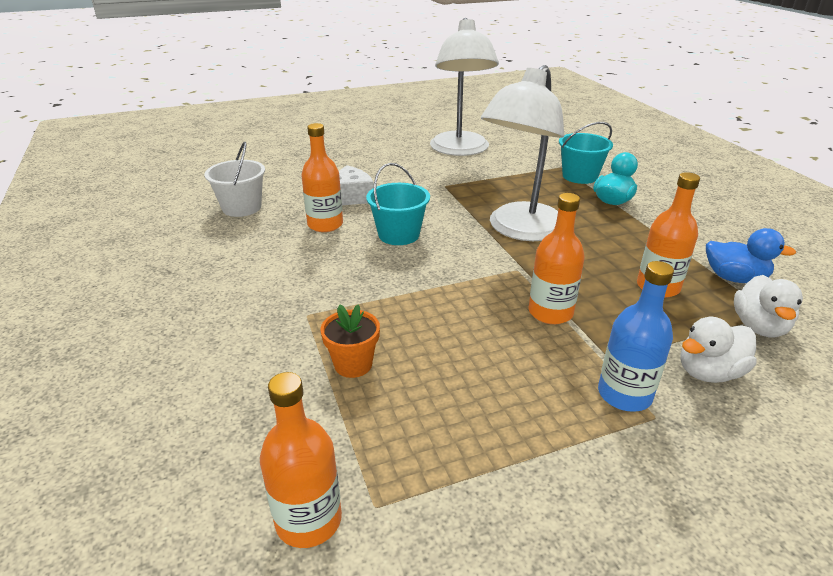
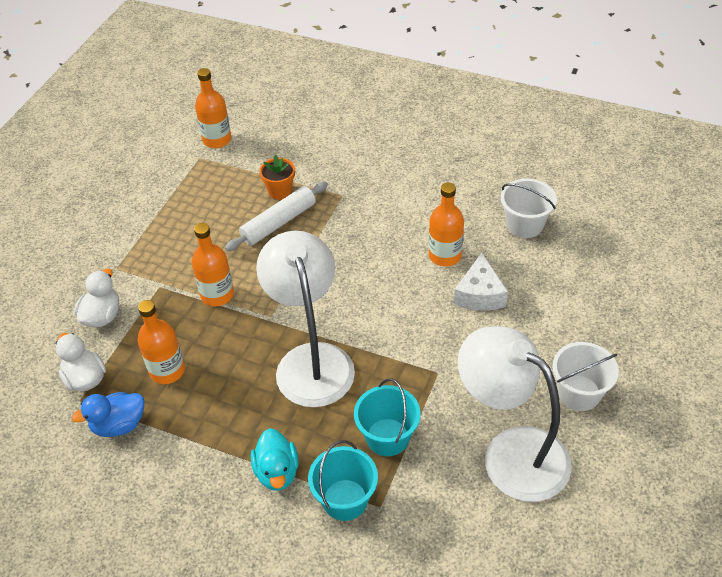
camera: 135 degrees right, 15 degrees up
(387, 147) = (579, 393): none -> white bucket
(399, 234) = (385, 286): turquoise bucket -> turquoise bucket (387, 437)
(405, 333) = (278, 223): none -> white rolling pin
(624, 394) = (138, 270): blue bottle -> none

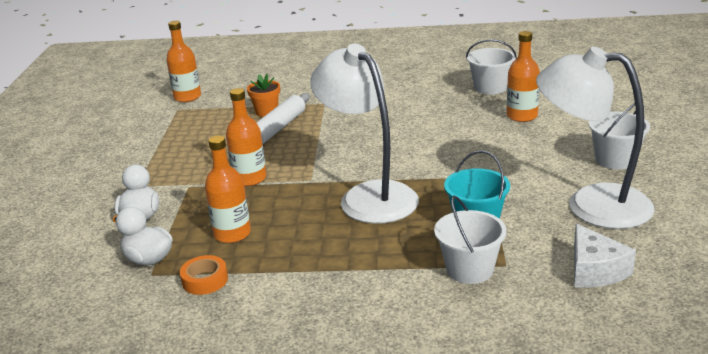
camera: 20 degrees left, 20 degrees down
(119, 425) = (205, 280): blue duck -> orange tape
(277, 472) = (390, 269): turquoise duck -> none
(345, 500) = (469, 269): turquoise bucket -> white bucket
(445, 255) = (439, 115): orange bottle -> orange bottle (522, 116)
(480, 294) = (486, 128): white cheese -> white cheese (595, 270)

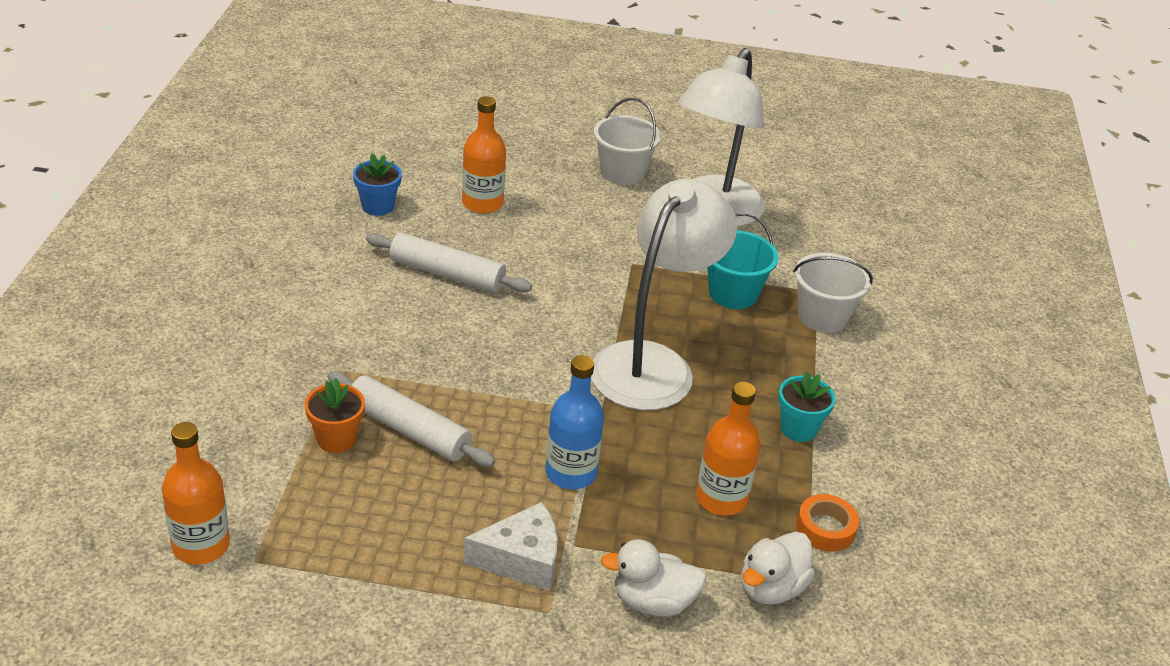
camera: 90 degrees left, 10 degrees up
(250, 179) = (571, 473): orange bottle -> blue bottle
(313, 263) = (798, 429): none -> turquoise flower pot
(369, 196) = (652, 363): white lamp -> white lamp turned 150 degrees clockwise
(431, 117) = (447, 274): none -> white rolling pin
(490, 87) = (378, 206): white bucket -> blue flower pot
(595, 270) = (831, 242): white cheese -> white cheese (521, 559)

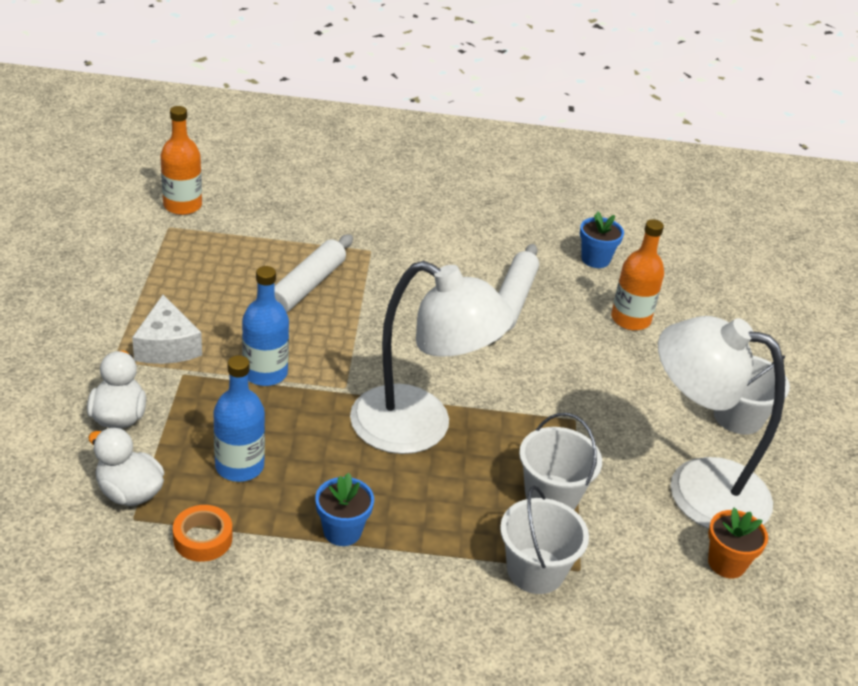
camera: 85 degrees right, 0 degrees up
(336, 439) = (291, 253): orange flower pot -> orange flower pot (726, 563)
(721, 498) = (239, 466): orange bottle -> blue bottle
(733, 293) = (551, 495): turquoise bucket -> white bucket
(798, 429) = (342, 531): turquoise flower pot -> blue flower pot

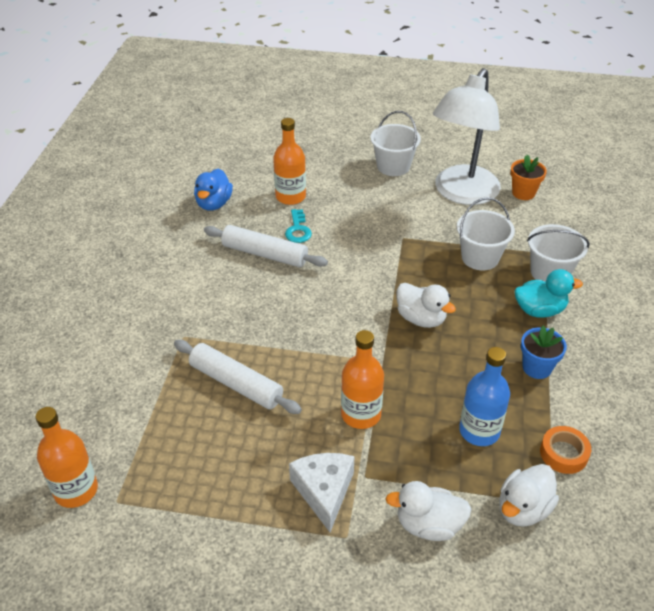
camera: 80 degrees left, 5 degrees up
(167, 346) = (324, 491): white cheese -> white cheese turned 90 degrees counterclockwise
(265, 373) = (361, 414): blue bottle -> orange bottle
(420, 428) = (421, 318): white lamp -> white duck
(452, 548) = (539, 310): none -> turquoise duck
(565, 326) = (298, 230): none -> turquoise key
(595, 259) = (214, 204): blue flower pot -> blue duck

